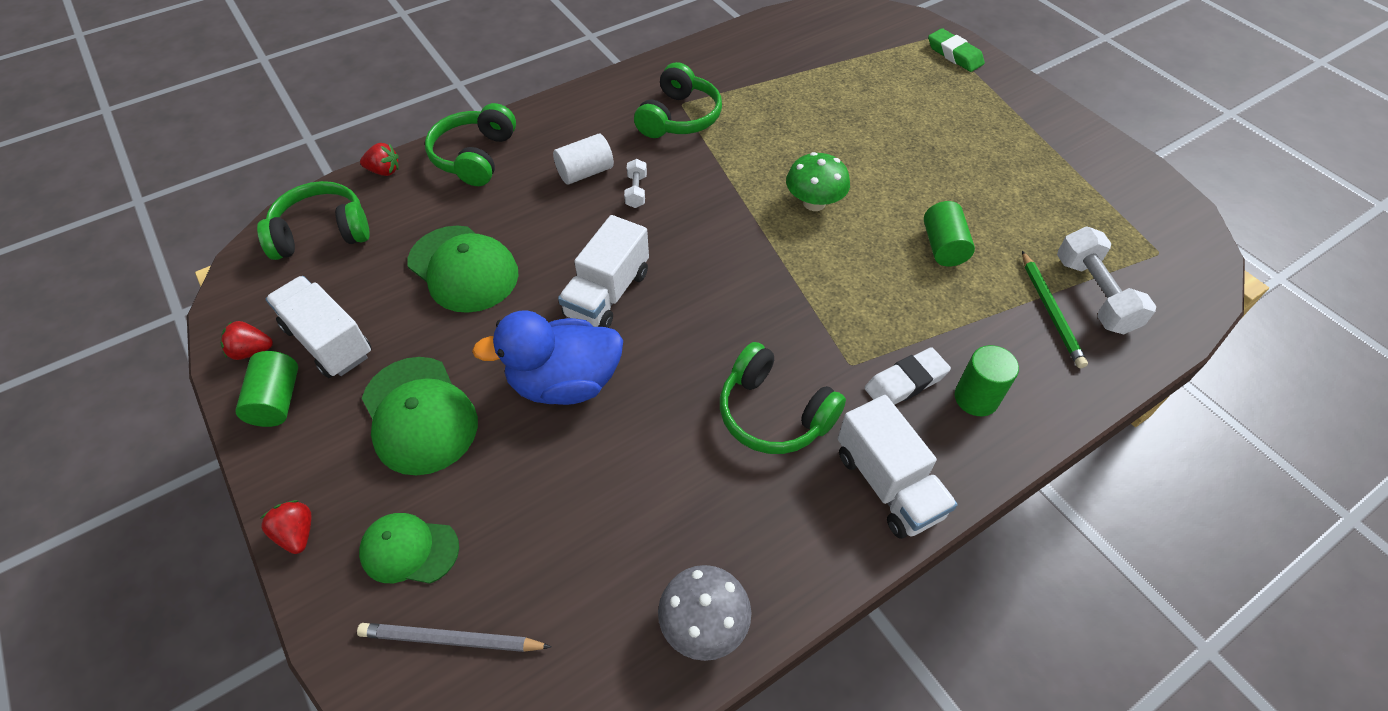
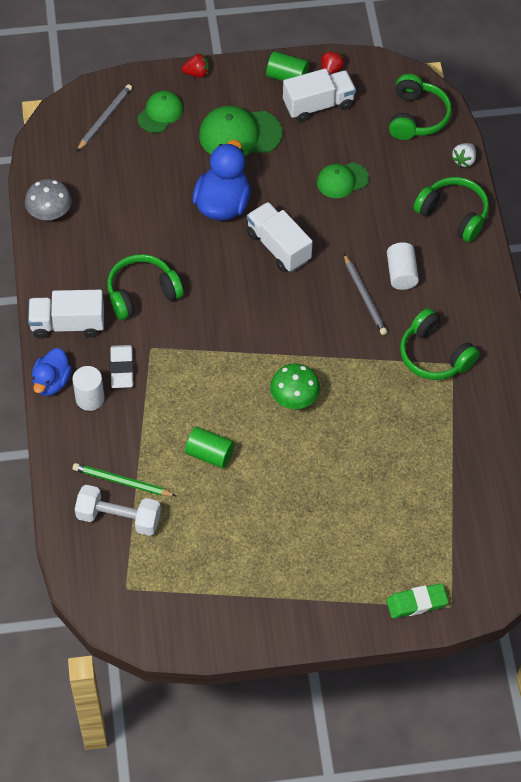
camera: 115 degrees right, 5 degrees up
(384, 171) = (464, 160): red strawberry -> white strawberry
(463, 269) = (342, 180): green cap -> green cap, size x0.63
(636, 191) = (365, 296): white dumbbell -> grey pencil
(976, 398) = (90, 398): green cylinder -> white cylinder
(991, 456) = (52, 382): none -> blue duck

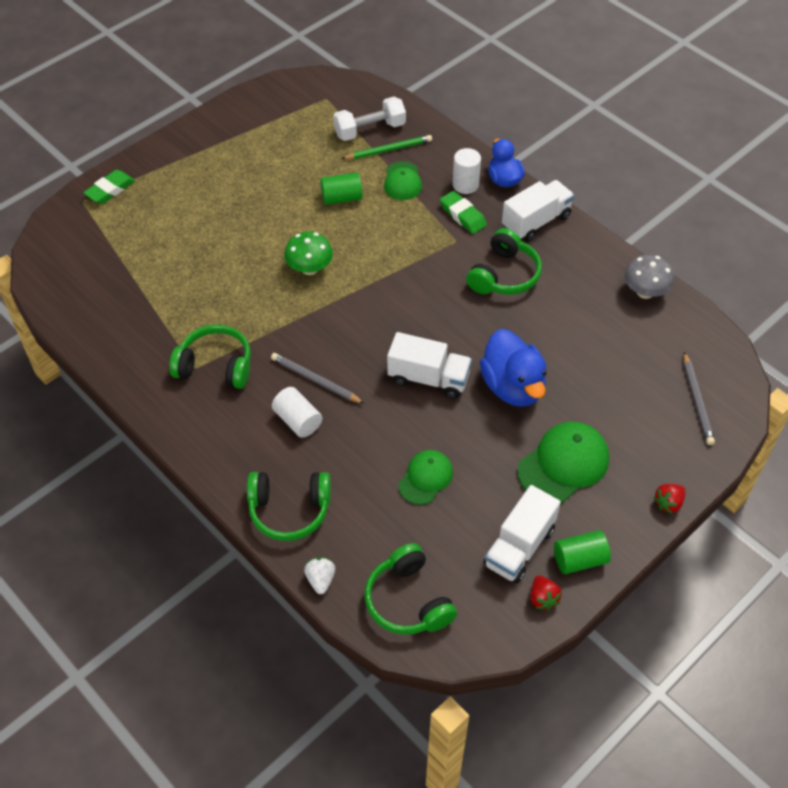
camera: 145 degrees right, 5 degrees down
(122, 369) = (463, 215): white eraser -> green eraser
(160, 113) = (656, 438): green cap -> green cap (402, 181)

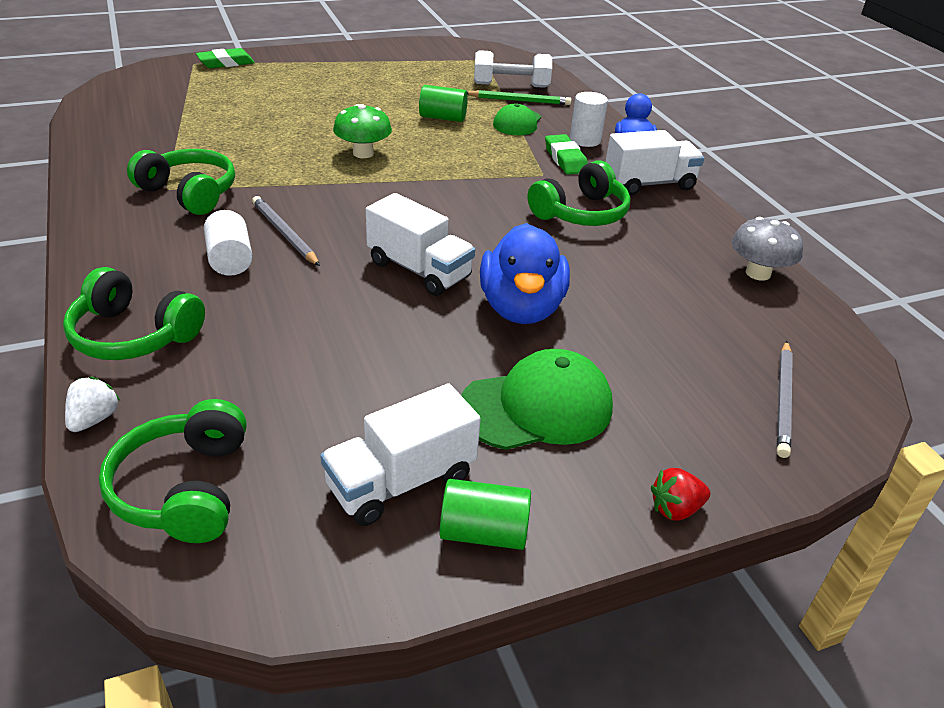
camera: 20 degrees right, 15 degrees down
(425, 478) = (333, 360): green cap -> none
(543, 598) = (387, 564): red strawberry -> none

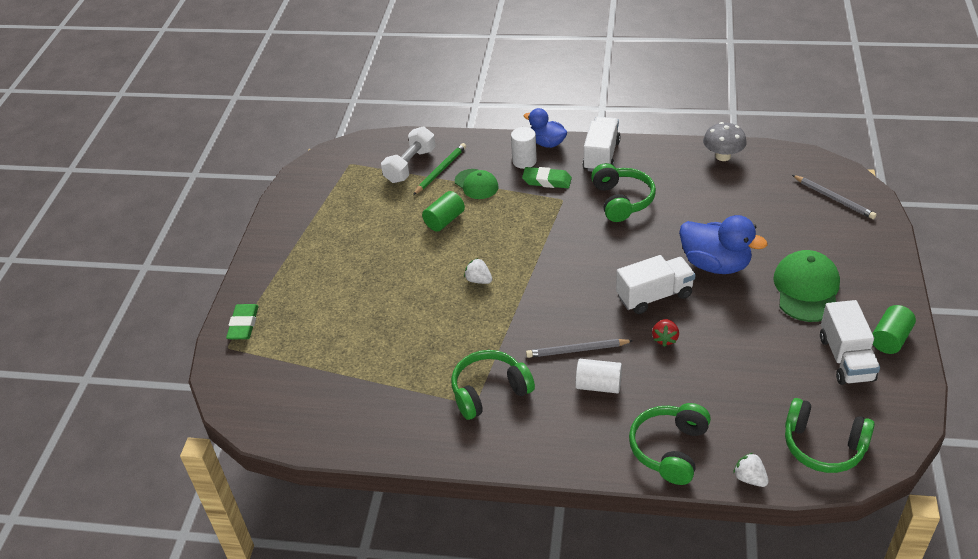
camera: 55 degrees left, 5 degrees up
(133, 335) = (669, 449): green headphones -> green headphones turned 150 degrees clockwise
(363, 153) = (478, 280): green mushroom -> white strawberry
(675, 509) = (895, 268): red strawberry -> red strawberry (665, 339)

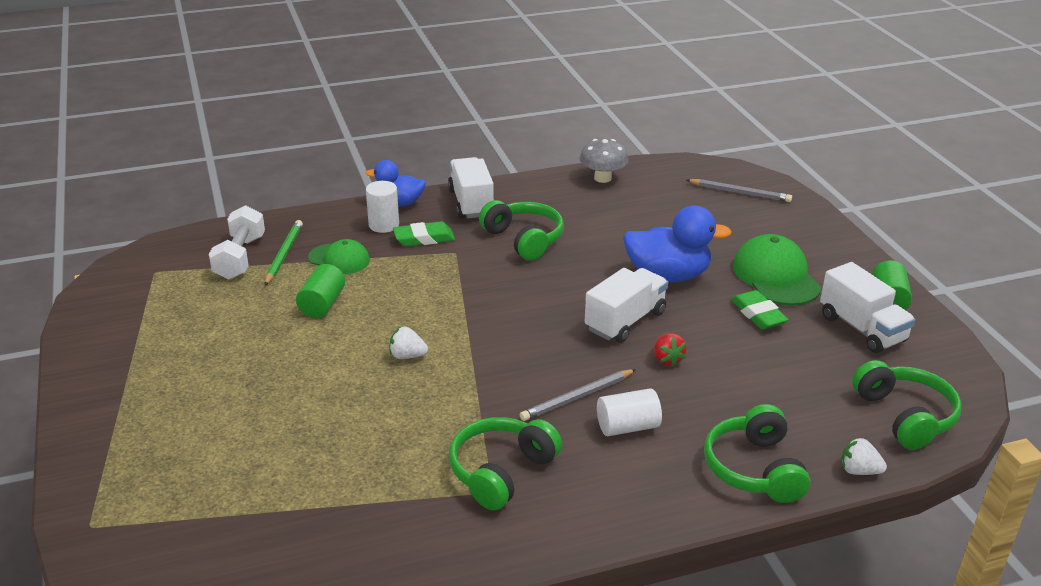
camera: 30 degrees left, 10 degrees down
(243, 325) = (101, 491): green eraser -> green eraser (758, 314)
(823, 446) = (905, 416): green headphones -> green headphones turned 105 degrees counterclockwise

